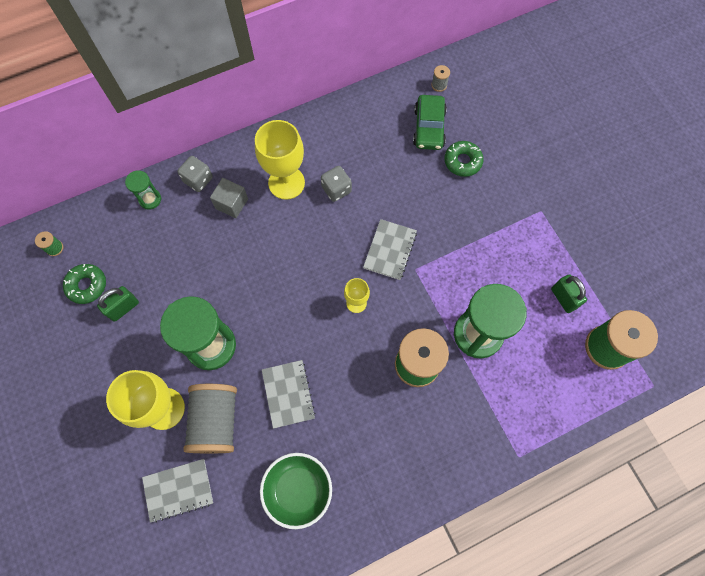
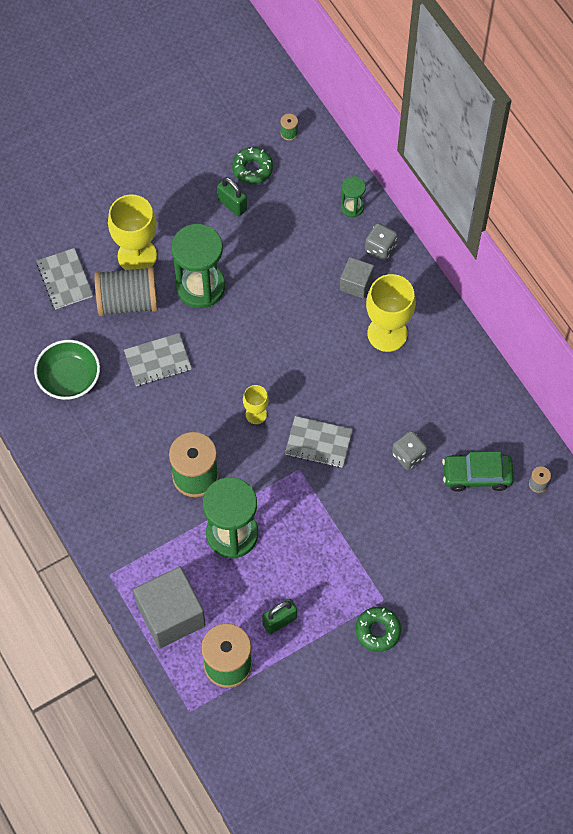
camera: 85 degrees right, 5 degrees down
(336, 189) = (385, 384): grey dice -> grey dice (408, 455)
(462, 161) = (436, 513): green donut -> green donut (378, 631)
(560, 397) = (171, 615): none -> grey cube

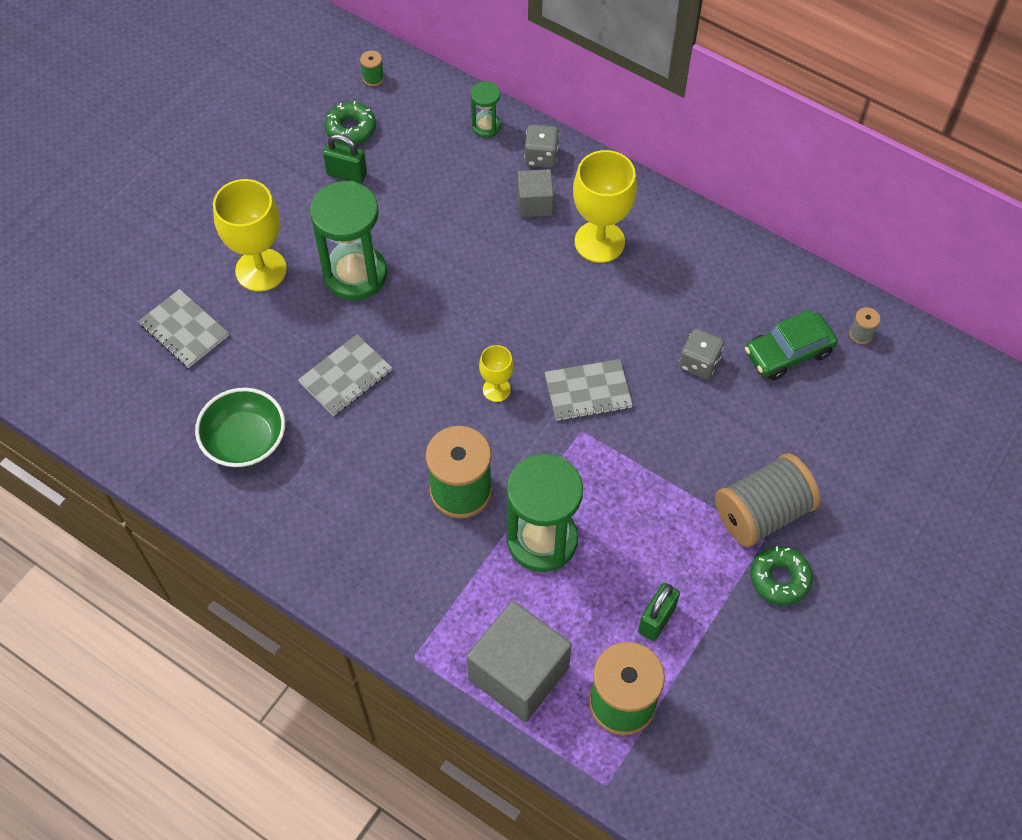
camera: 25 degrees left, 5 degrees down
(128, 301) = (275, 324): grey spool -> grey spool (762, 513)

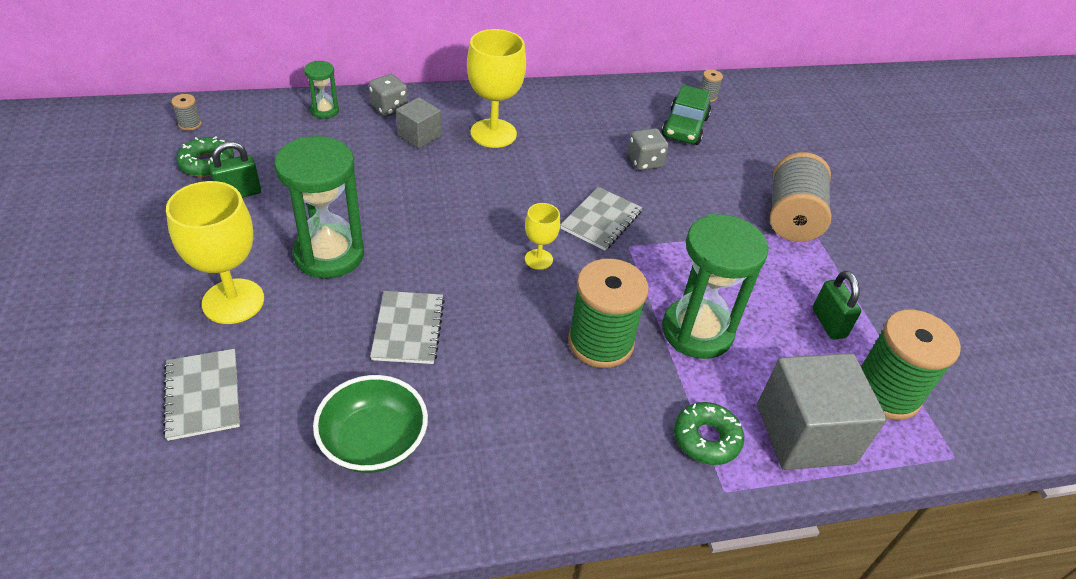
camera: 50 degrees left, 15 degrees down
(184, 330) = (203, 395): grey notebook -> grey notebook turned 75 degrees clockwise
(373, 78) = (190, 124): green spool -> grey spool
(779, 578) = (851, 245): green donut -> green donut (706, 439)

